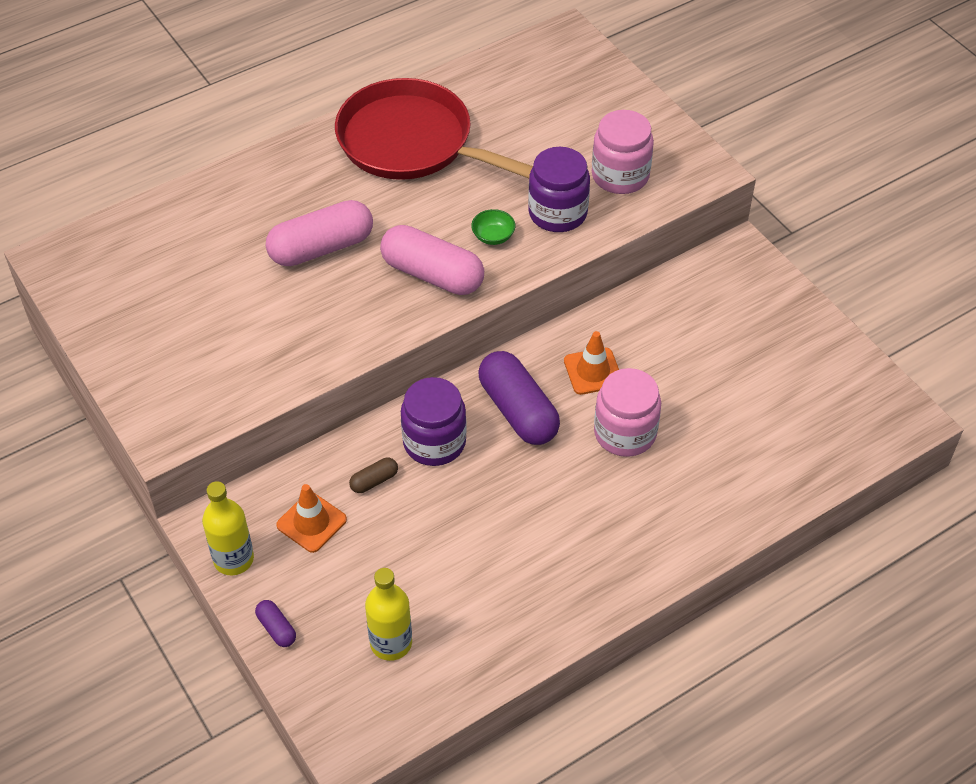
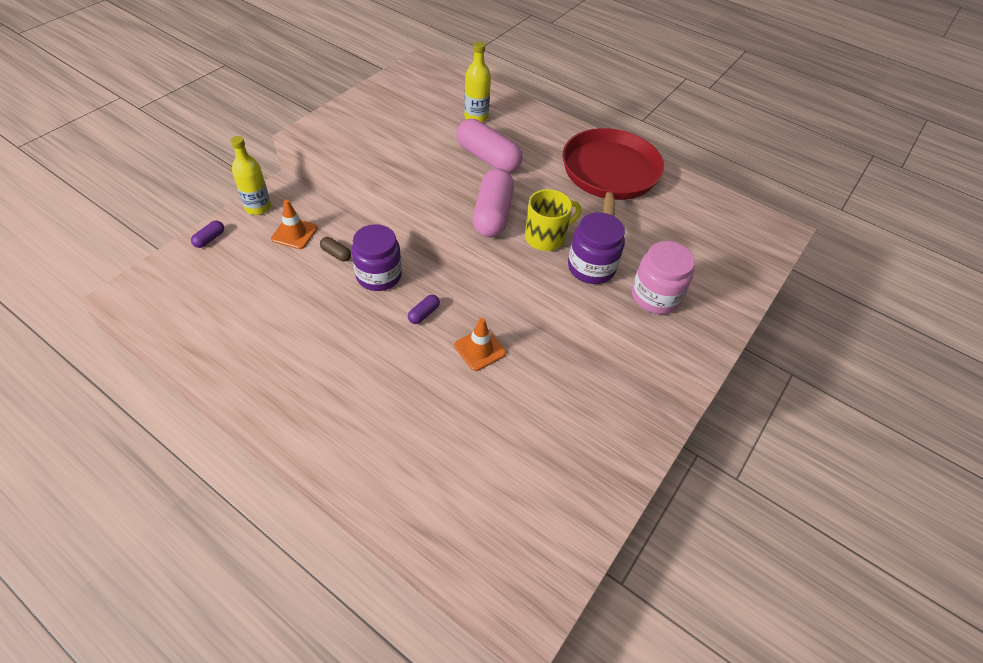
camera: 65 degrees right, 0 degrees up
(391, 643) = (206, 295): yellow bottle -> yellow bottle (476, 117)
(493, 236) = (546, 237): green bowl -> yellow mug
(518, 410) = (424, 314): purple capsule -> purple capsule, size x0.45
(625, 433) = (427, 384): pink jar -> none

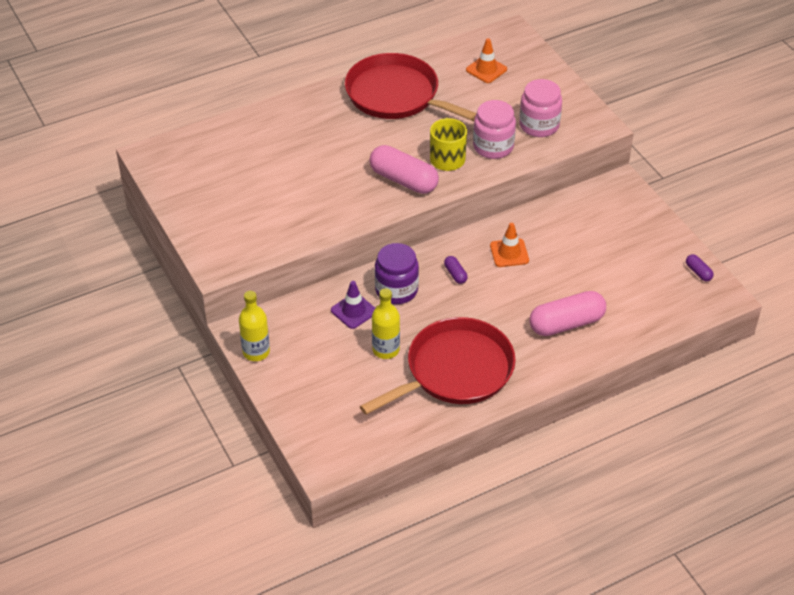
camera: 60 degrees left, 5 degrees down
(210, 239) = (281, 395): purple capsule -> purple capsule (698, 272)
(283, 356) = (455, 371): none -> red pan
(294, 233) = (309, 333): orange traffic cone -> orange traffic cone (486, 69)
(336, 254) = (353, 311): brown capsule -> purple traffic cone
(476, 117) = (265, 147): yellow bottle -> yellow bottle (386, 350)
(488, 158) = (329, 159): pink capsule -> pink capsule (566, 324)
(591, 268) = (493, 147): purple jar -> pink jar

